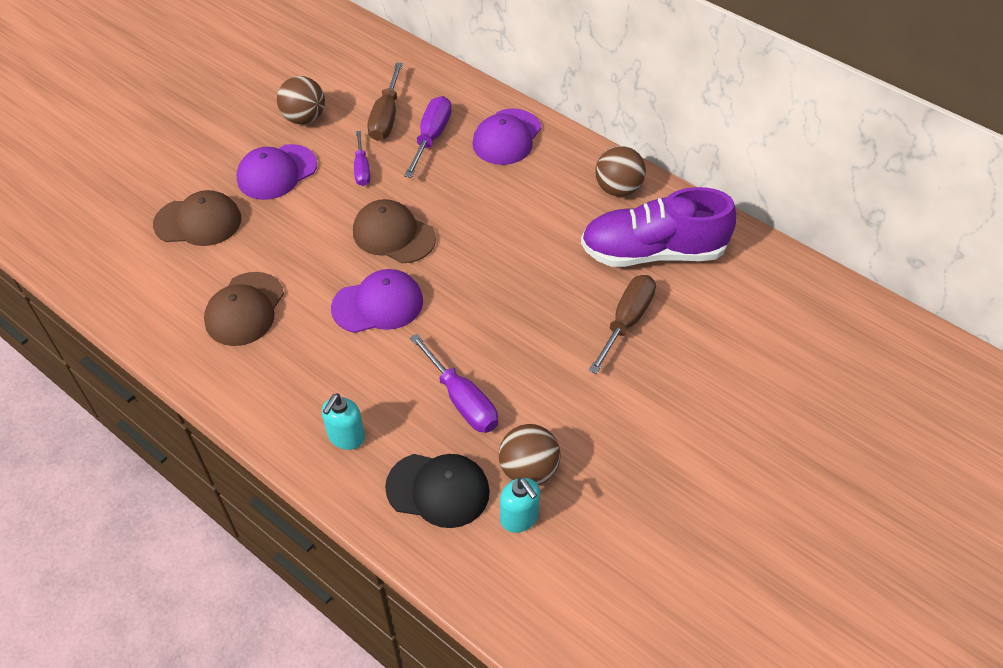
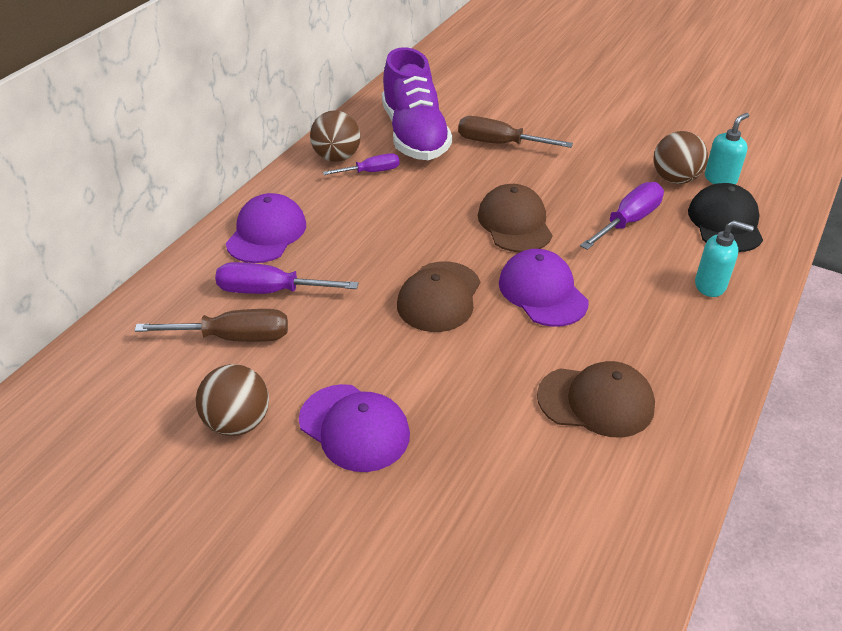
camera: 100 degrees left, 10 degrees down
(198, 222) = (469, 493): brown cap -> brown cap (514, 223)
(362, 169) = (335, 342): purple screwdriver -> purple screwdriver (371, 172)
(507, 137) = (266, 233): purple cap -> purple cap turned 90 degrees counterclockwise

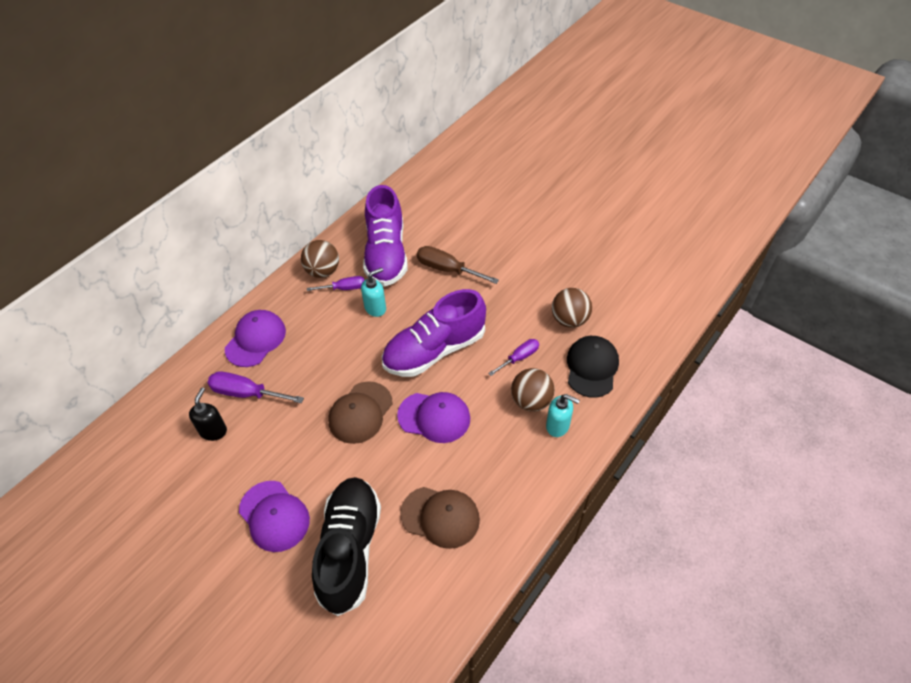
camera: 10 degrees right, 10 degrees up
(234, 337) = (213, 431): brown screwdriver -> black soap dispenser
(238, 422) = (201, 501): brown ball -> brown ball (531, 401)
(480, 455) = (350, 549): none -> black shoe
(514, 223) = (434, 350): brown cap -> purple shoe
(542, 292) = (434, 417): purple cap -> purple cap turned 120 degrees clockwise
(628, 221) = (519, 358): purple screwdriver -> purple screwdriver, size x0.65
(720, 179) = (604, 324): turquoise soap dispenser -> turquoise soap dispenser (375, 308)

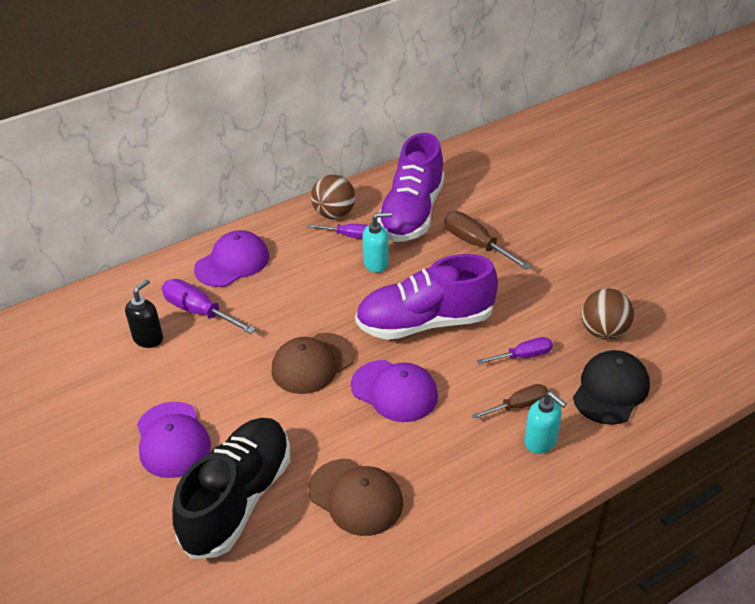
camera: 20 degrees right, 10 degrees down
(531, 401) = (518, 406): brown ball -> brown screwdriver

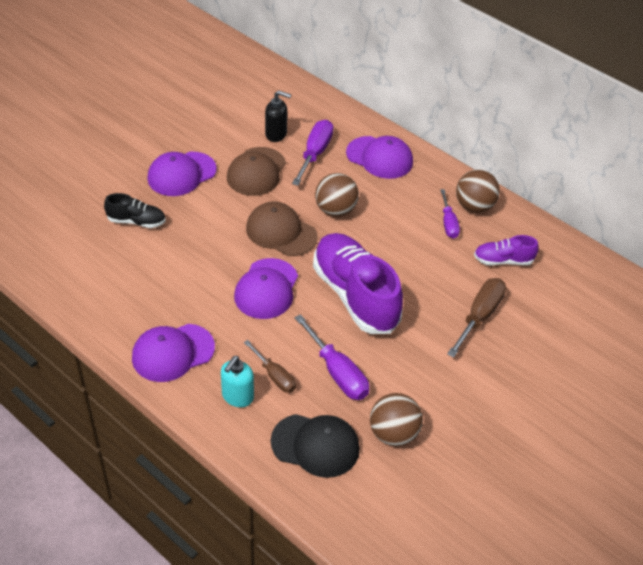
camera: 70 degrees right, 5 degrees up
(238, 499) = (136, 221): black shoe -> black shoe, size x0.49
(297, 313) = (335, 210): none -> brown ball
(356, 497) = (152, 285): brown cap -> brown cap (256, 172)
(376, 263) = (419, 248): turquoise soap dispenser -> none
(412, 213) = (503, 260): purple shoe -> purple shoe, size x0.49
(467, 491) = (173, 353): none -> purple cap
(523, 356) = (337, 372): purple screwdriver -> purple screwdriver, size x1.55

